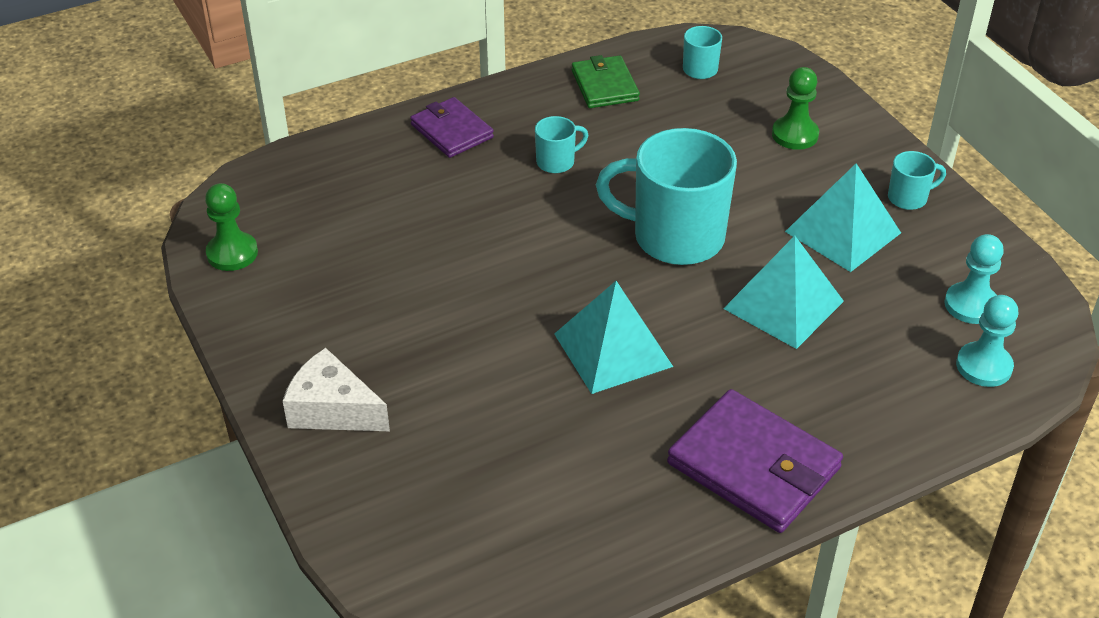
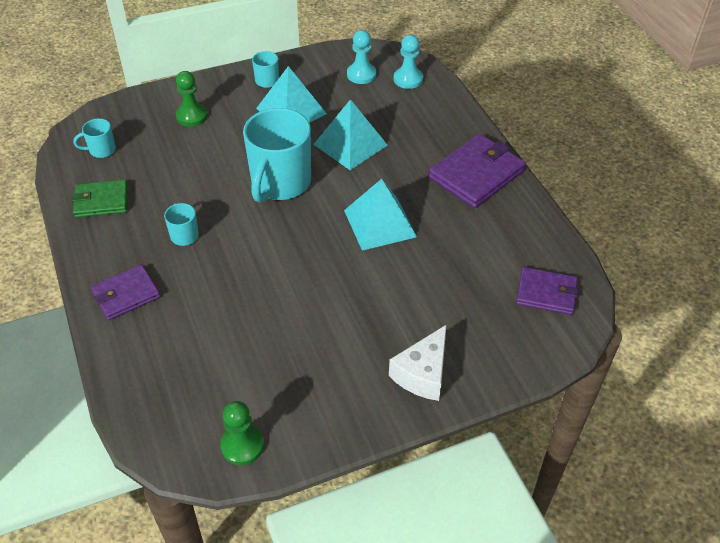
camera: 85 degrees left, 5 degrees up
(490, 558) = (546, 293): none -> purple wallet

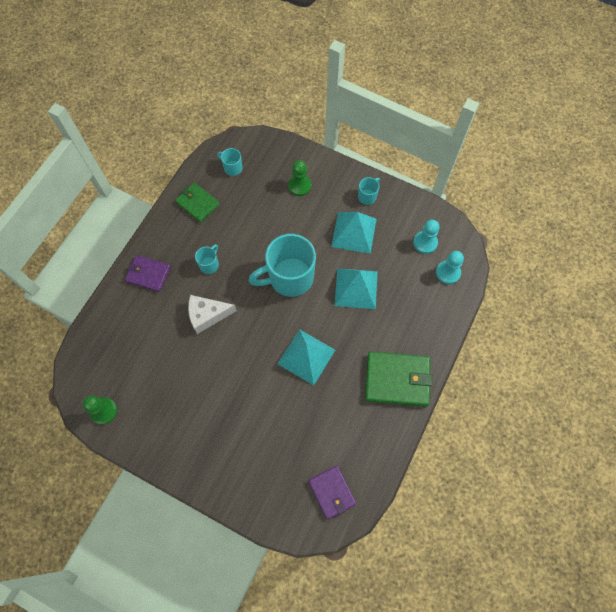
camera: 50 degrees right, 20 degrees up
(422, 373) = (216, 465): white cheese -> white cheese (207, 315)
(476, 174) = (397, 379): purple wallet -> green wallet

